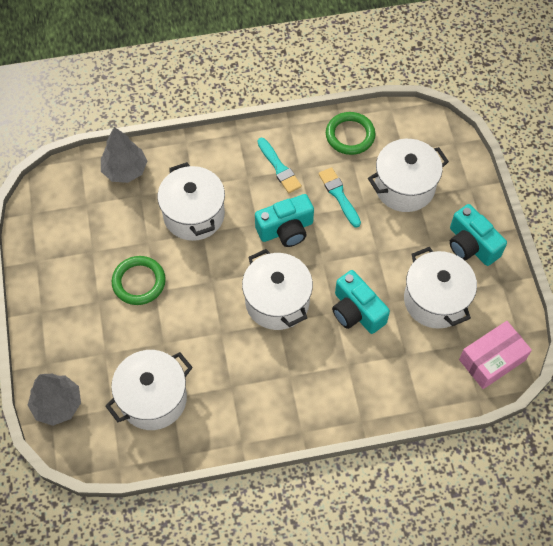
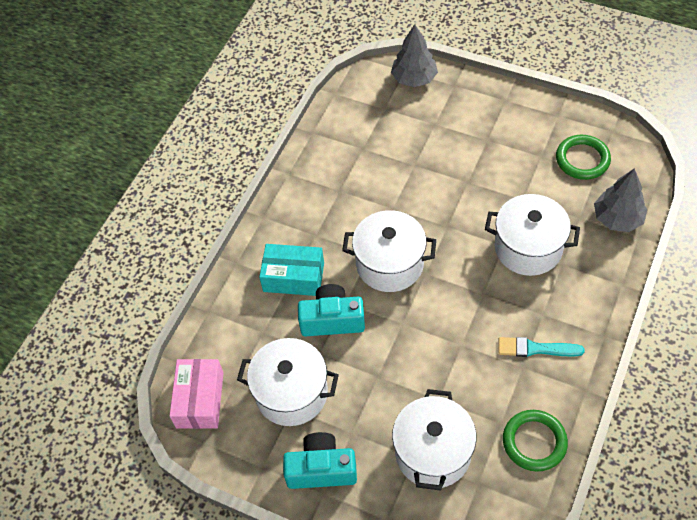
camera: 130 degrees right, 5 degrees down
(139, 282) = (485, 174): green ring -> green ring (582, 159)
(153, 399) = (371, 136): white pot -> none
(286, 229) = (459, 313): turquoise camera -> none
(339, 195) = (465, 383): turquoise brush -> none
(341, 365) = (293, 277): none -> turquoise box

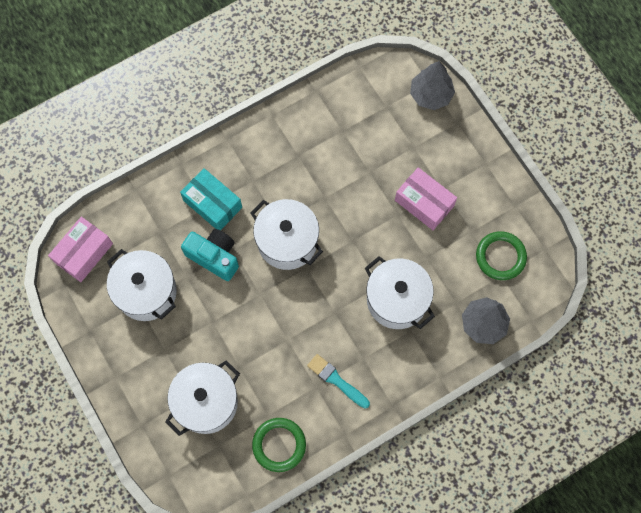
camera: 30 degrees right, 15 degrees up
(321, 469) = (126, 360): turquoise camera -> none
(482, 159) = (424, 203): none -> pink box

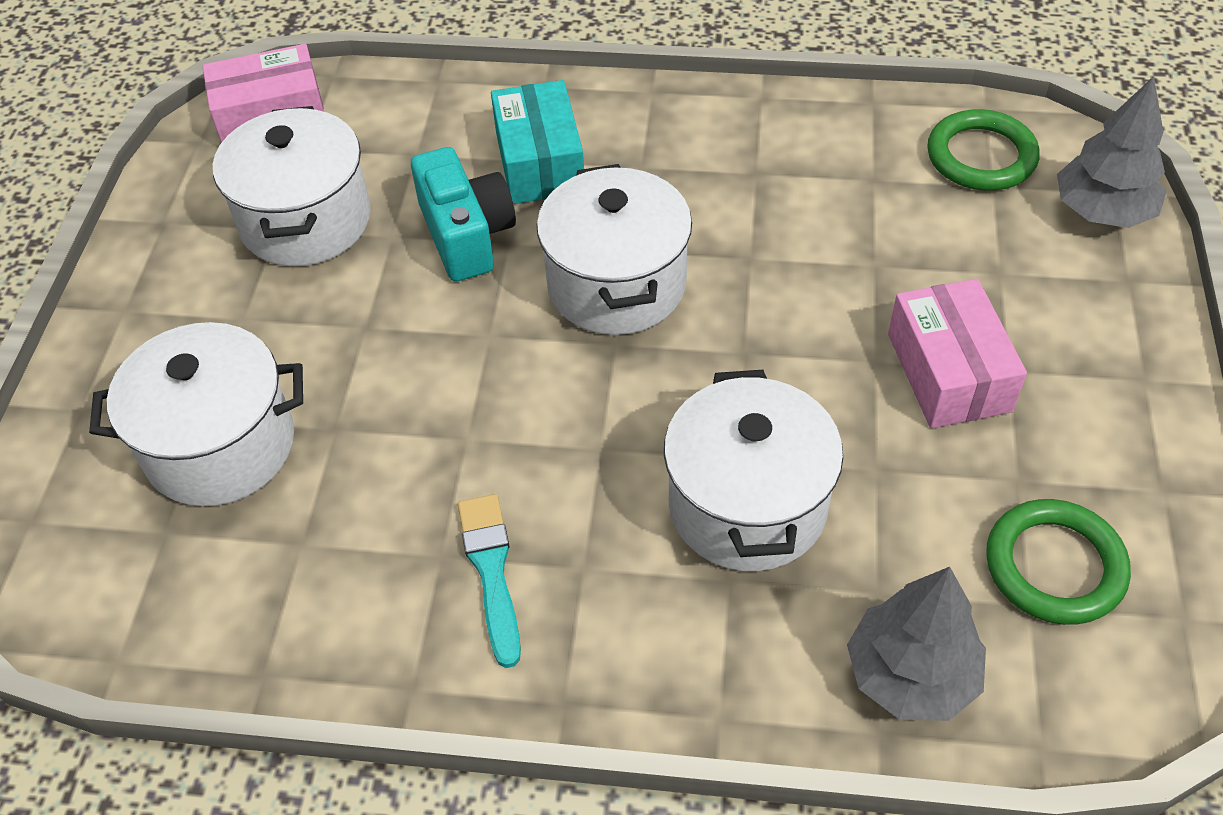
camera: 40 degrees right, 20 degrees down
(279, 445) = (268, 612): green ring -> green ring (981, 156)

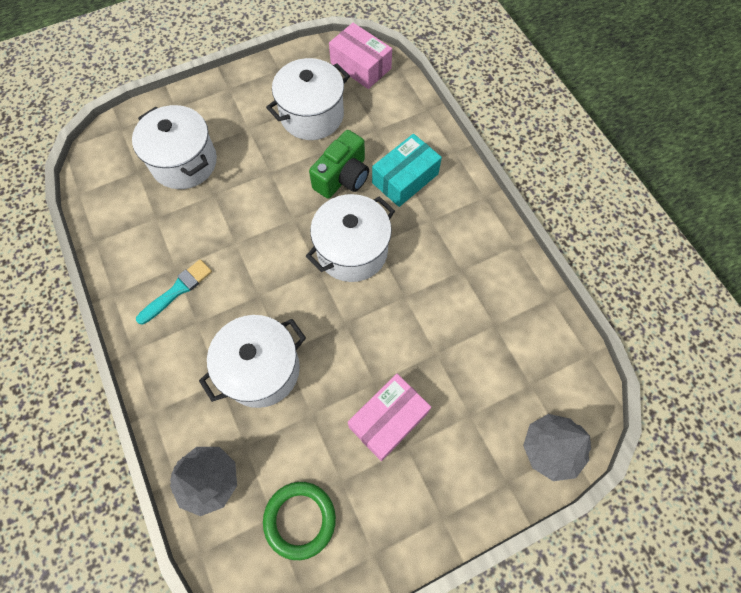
camera: 55 degrees right, 15 degrees up
(466, 235) = (343, 177): turquoise camera -> green camera
(981, 156) = (548, 369): green ring -> none

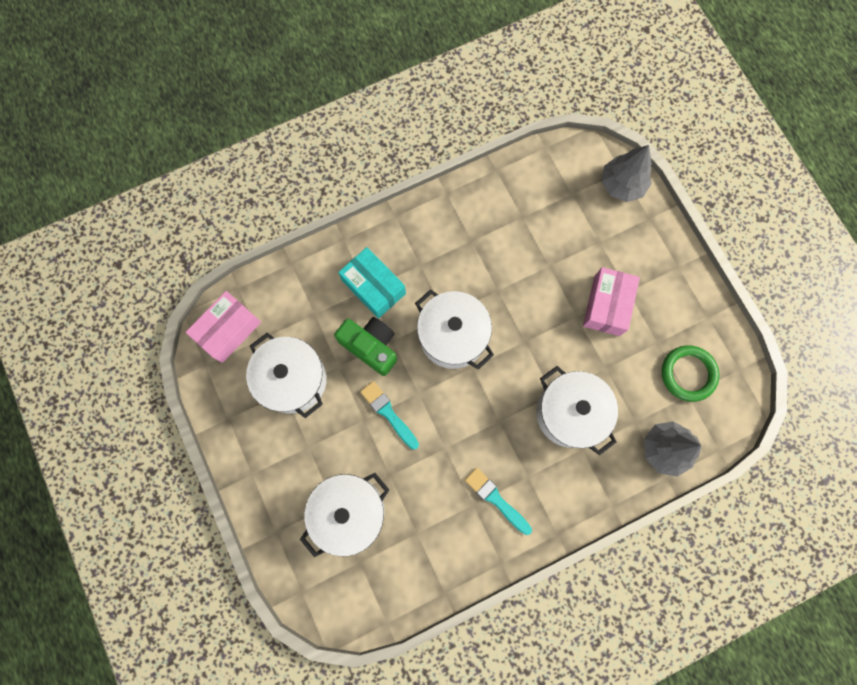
camera: 90 degrees left, 10 degrees up
(275, 193) = (388, 413): none -> turquoise brush
(388, 420) = (607, 305): pink box -> pink box turned 60 degrees clockwise

